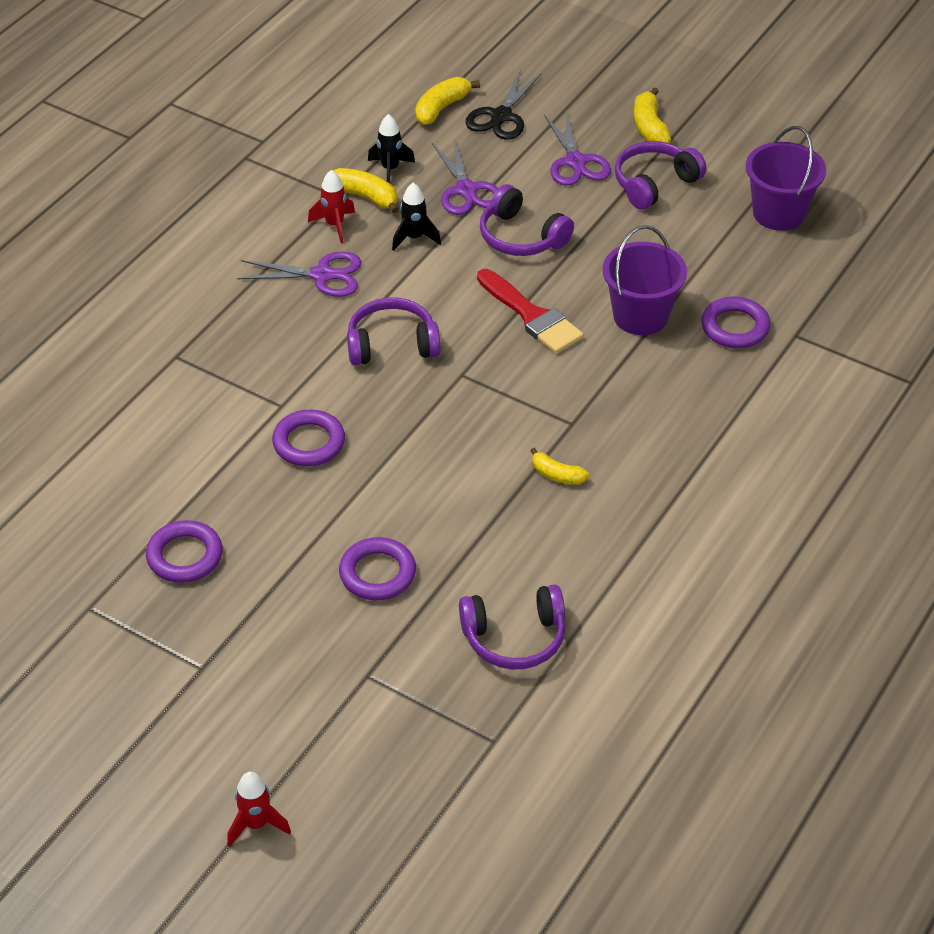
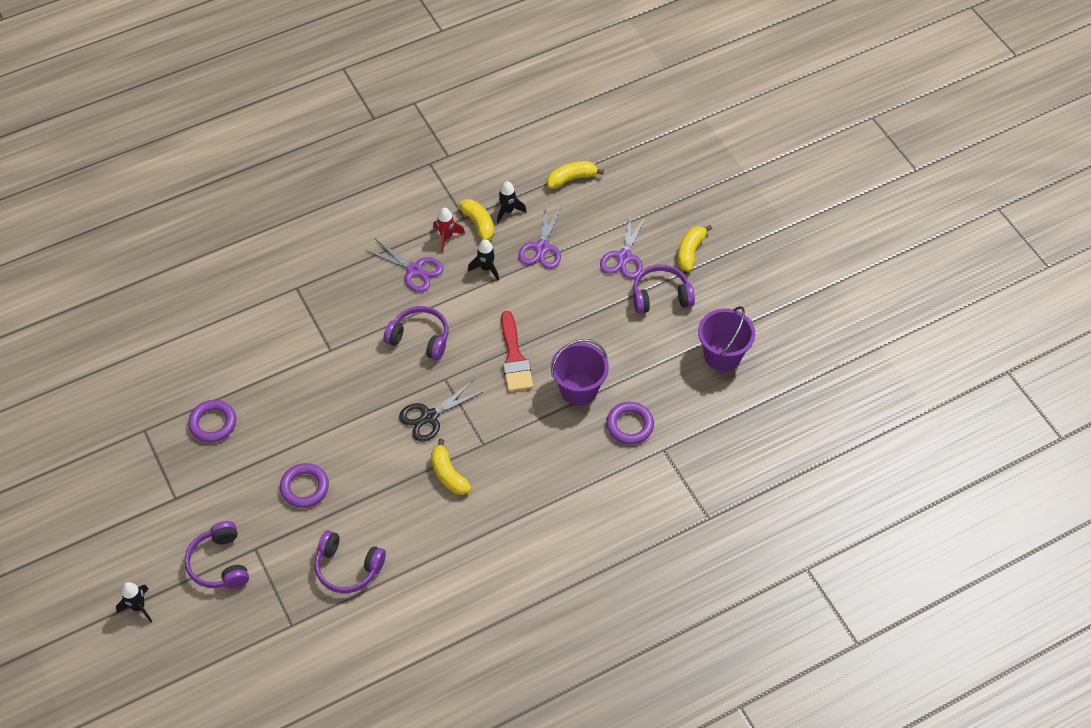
camera: 30 degrees right, 10 degrees up
(256, 824) = (138, 607): red rocket -> black rocket
(309, 442) = (327, 382): purple ring -> none
(501, 116) = (603, 201): black scissors -> black scissors (429, 417)
(521, 237) = (550, 297): purple headphones -> purple headphones (220, 563)
(557, 475) = (448, 474): yellow banana -> yellow banana, size x1.51

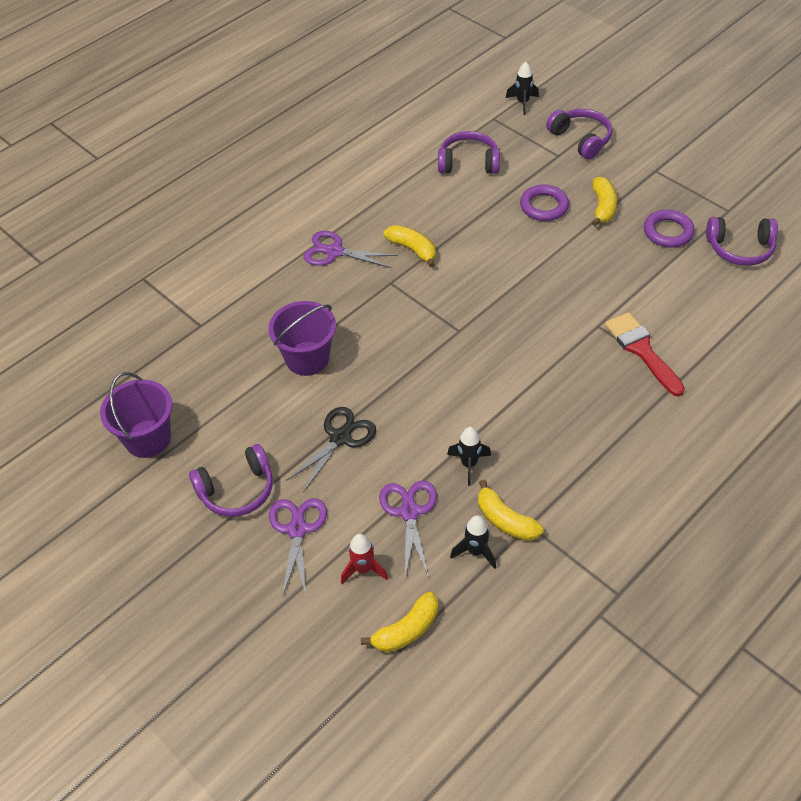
camera: 165 degrees right, 5 degrees down
(138, 607) = (625, 99): black rocket -> black rocket (522, 103)
(414, 270) = (555, 438): purple scissors -> purple scissors (334, 252)
(420, 338) = (507, 363): purple headphones -> purple headphones (740, 249)
(429, 417) = (456, 292): black scissors -> black scissors (340, 438)
(446, 237) = (538, 491): red rocket -> red rocket (363, 569)
(514, 357) = (391, 371): red brush -> red brush (642, 350)
(629, 425) = (241, 338): purple ring -> none
(690, 252) = (209, 562): yellow banana -> yellow banana (603, 207)

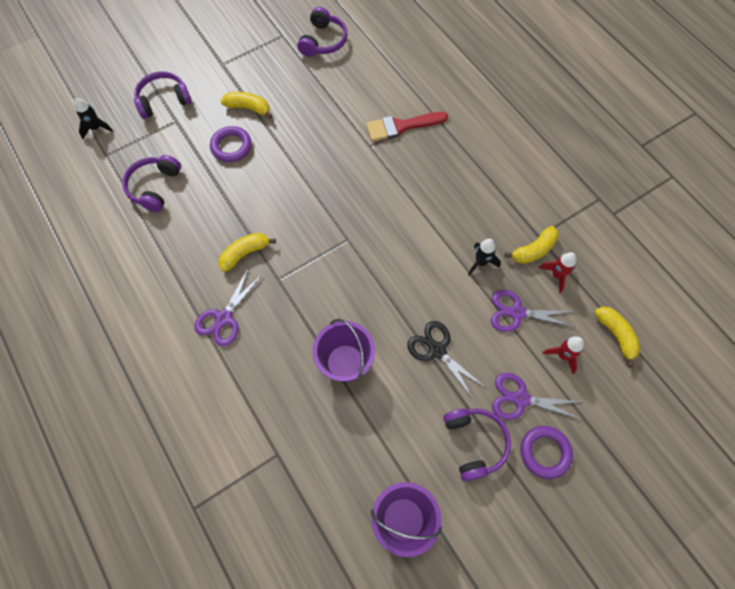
camera: 80 degrees left, 15 degrees up
(475, 551) = (557, 275): black rocket -> red rocket
(668, 232) = (291, 76): purple ring -> purple ring (545, 452)

